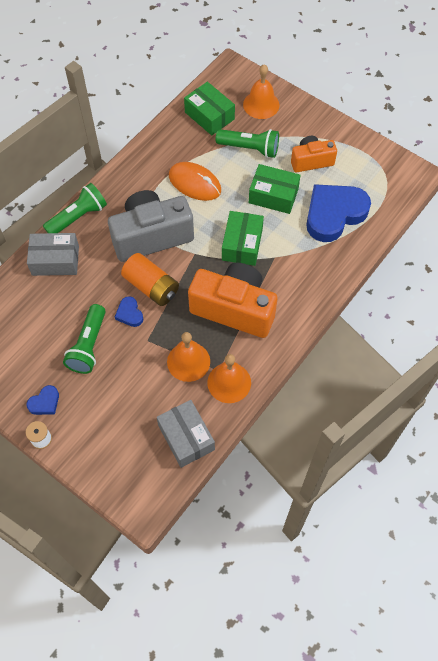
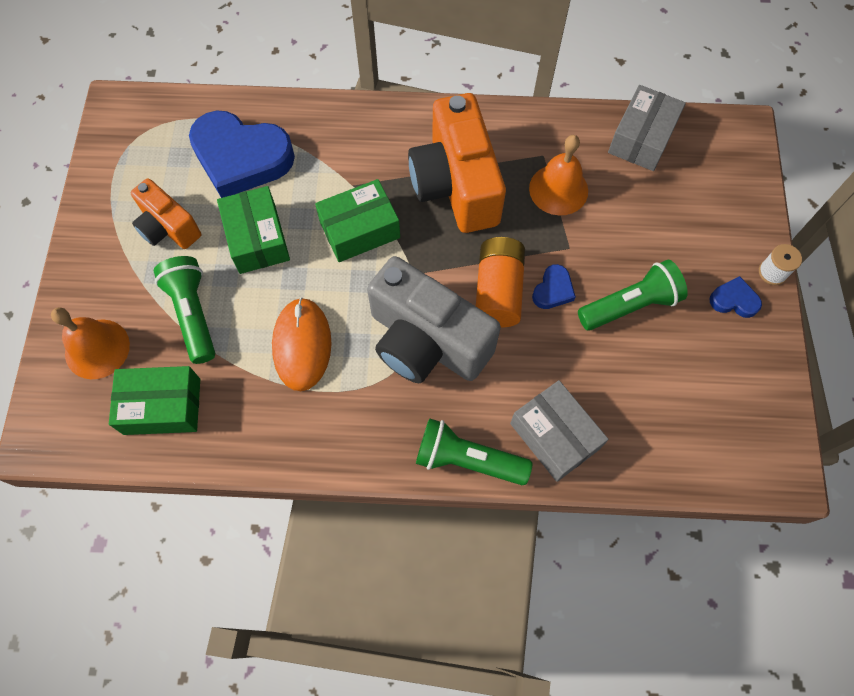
camera: 125 degrees left, 5 degrees up
(209, 116) = (162, 406): green box -> green box turned 75 degrees clockwise
(229, 382) = (548, 137): orange bell -> none

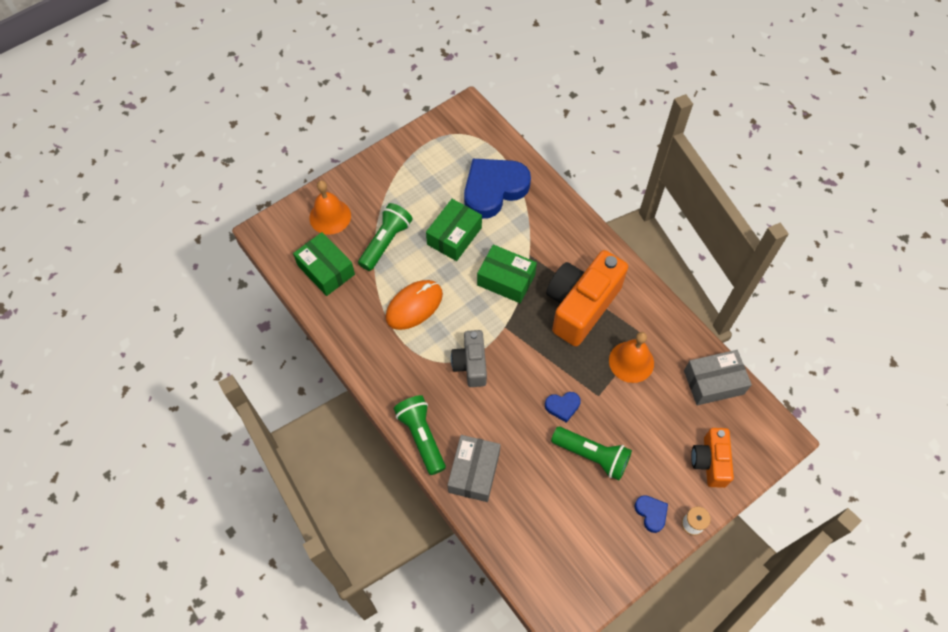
camera: 50 degrees right, 5 degrees down
(168, 227) = (422, 191): orange camera -> orange camera (710, 462)
(241, 158) = (493, 189): blue heart -> blue heart turned 75 degrees clockwise
(426, 341) = (471, 364): grey camera -> grey camera, size x0.57
(498, 291) = (534, 378): orange battery -> none

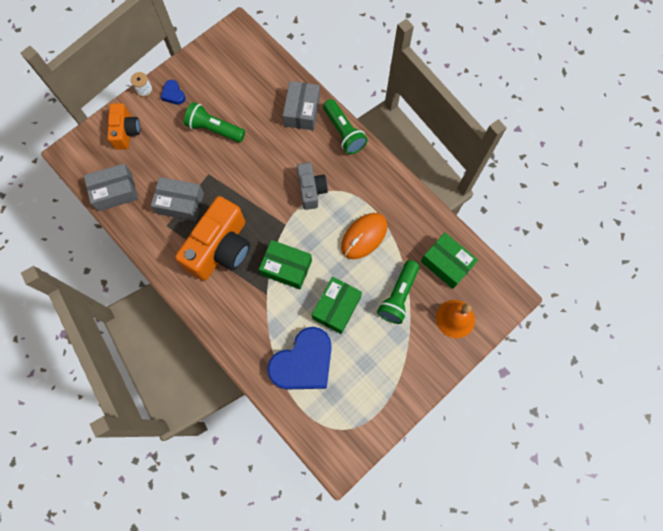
camera: 175 degrees right, 10 degrees up
(562, 406) = (236, 163): blue heart -> none
(631, 361) = (180, 203): orange bell -> grey box

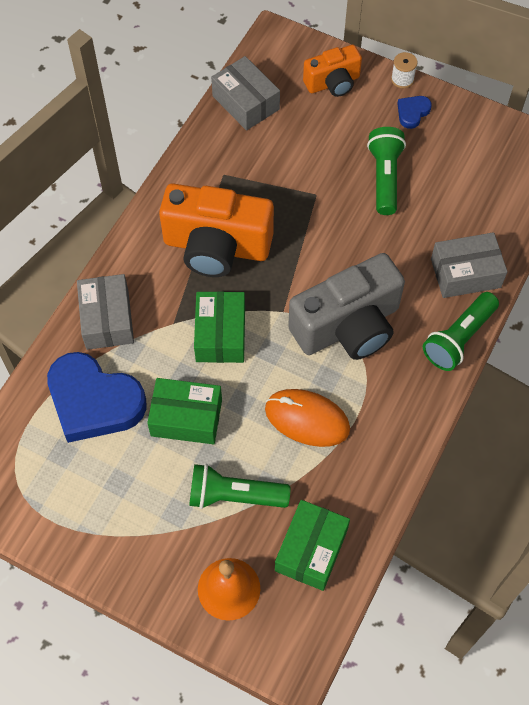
camera: 70 degrees right, 10 degrees down
(180, 203) = (261, 178): grey box -> grey box (107, 319)
(311, 190) = (348, 326): grey camera -> grey camera, size x1.77

